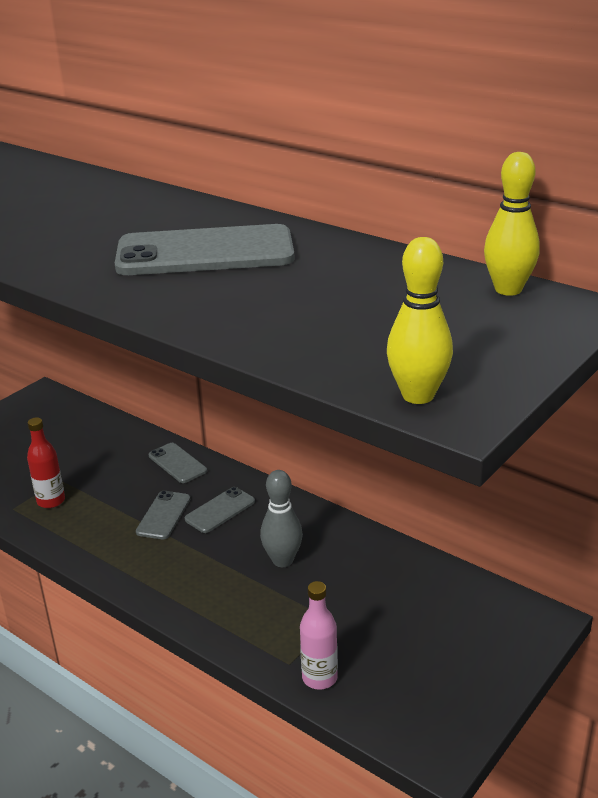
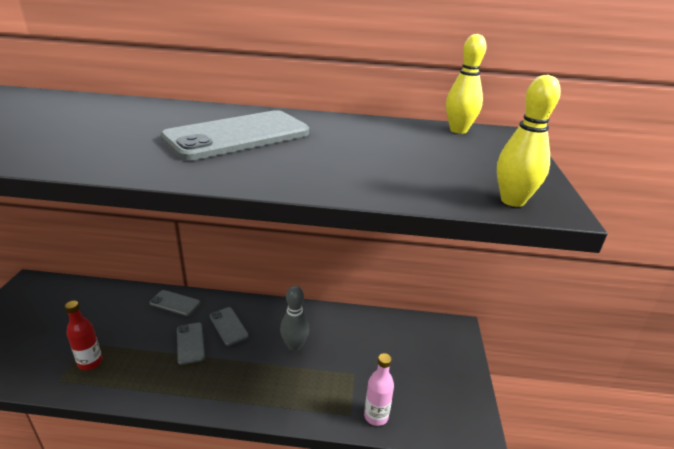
camera: 35 degrees left, 0 degrees up
(220, 510) = (228, 326): grey phone -> grey phone turned 45 degrees counterclockwise

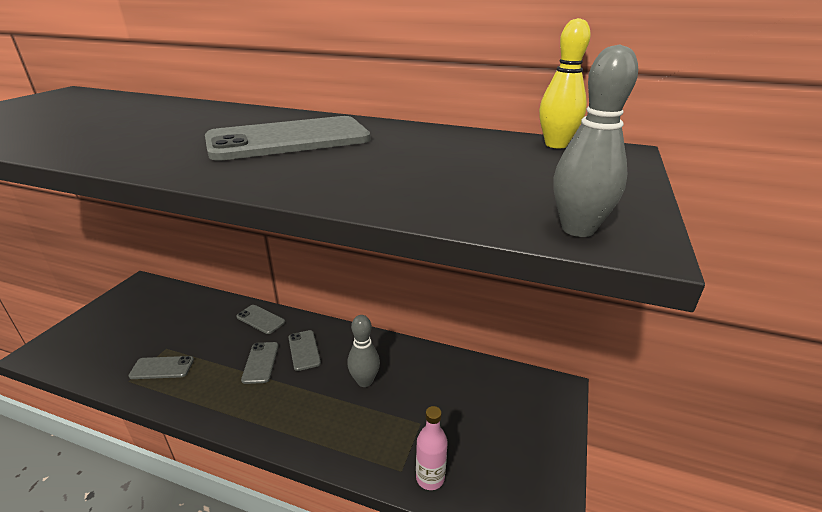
camera: 15 degrees right, 0 degrees up
(90, 362) = (162, 368): red bottle -> grey phone
(512, 201) = (578, 229): yellow bowling pin -> grey bowling pin

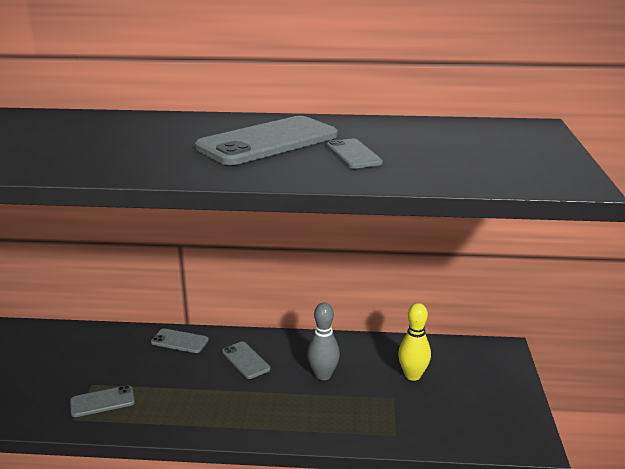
camera: 15 degrees left, 5 degrees down
(260, 362) = (207, 378): grey phone -> grey phone (353, 154)
(430, 478) = (423, 434): pink bottle -> none
(556, 145) = (487, 125): yellow bowling pin -> yellow bowling pin (412, 375)
(578, 229) = (543, 182): grey bowling pin -> none

